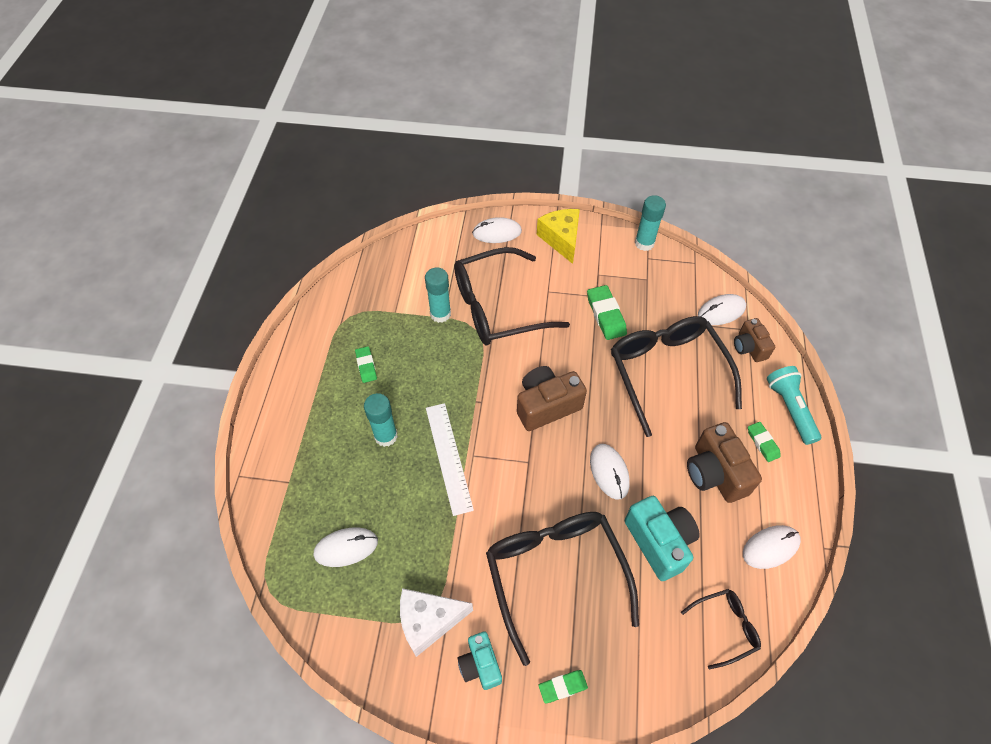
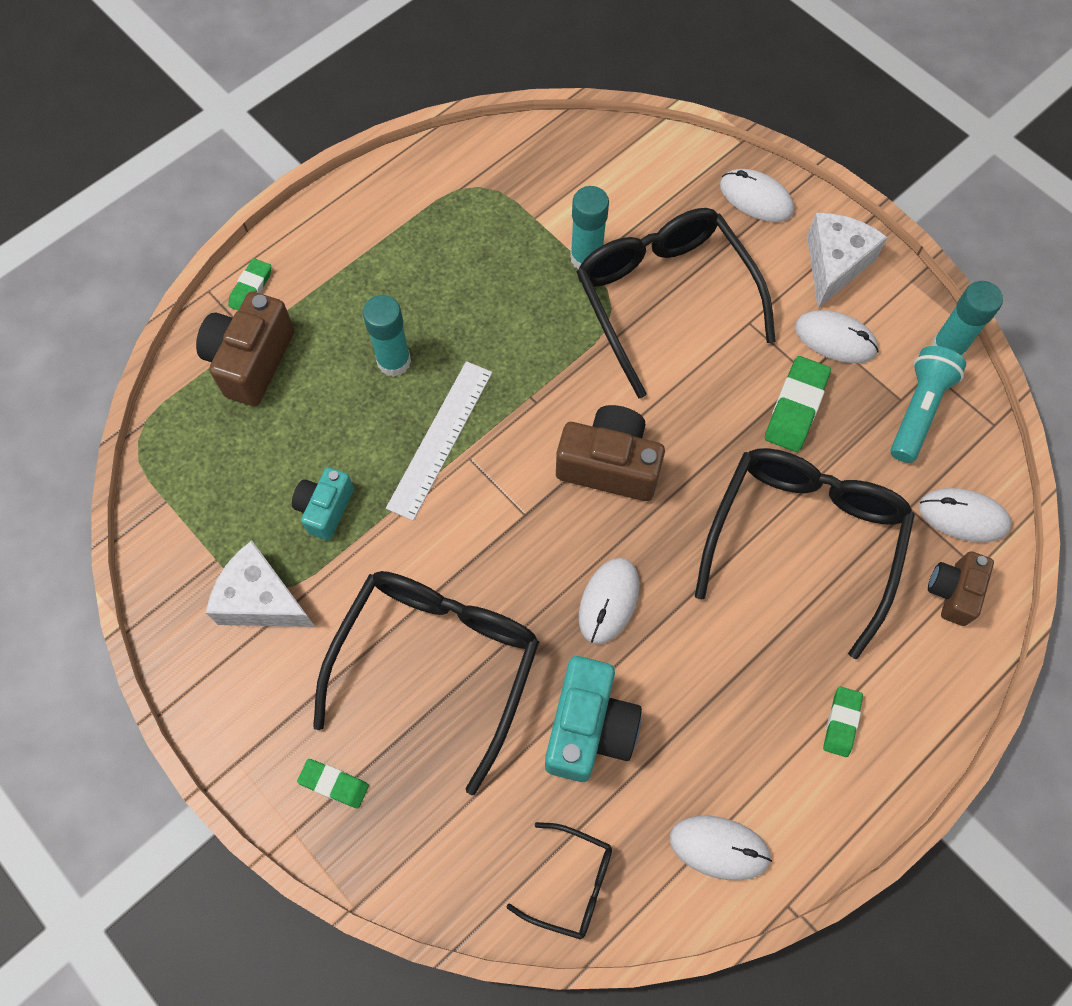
camera: 40 degrees right, 10 degrees up
(346, 548) = (247, 454): white mouse -> white mouse (835, 339)
(366, 366) = (444, 262): green eraser -> green eraser (251, 288)
(480, 665) = (272, 688): turquoise camera -> turquoise camera (325, 509)
(497, 307) = (664, 299): black glasses -> black glasses turned 45 degrees clockwise
(561, 239) = (834, 265): yellow cheese -> white cheese
(715, 473) = (739, 707): brown camera -> brown camera (251, 361)
(789, 408) = (925, 710): turquoise flashlight -> turquoise flashlight (918, 410)

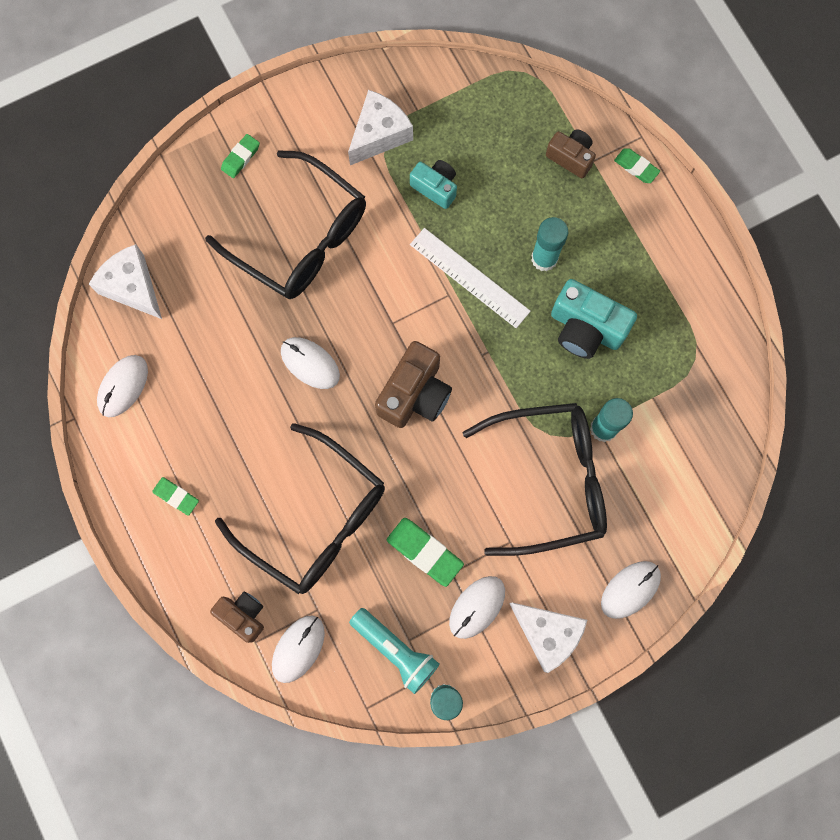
camera: 105 degrees right, 10 degrees up
(251, 361) = (570, 157): brown camera -> brown camera, size x0.62
(571, 883) = (132, 287): black glasses -> white cheese
(589, 728) = (226, 325): turquoise camera -> turquoise camera (585, 328)

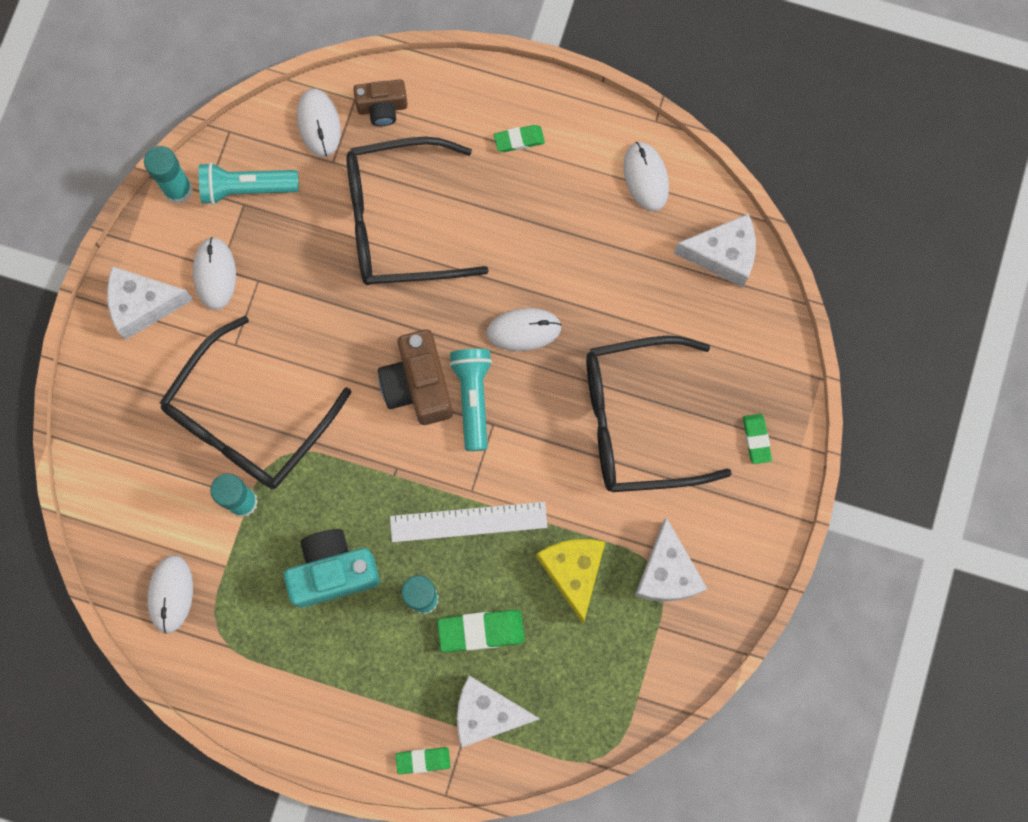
camera: 135 degrees right, 0 degrees up
(388, 351) = (473, 398): none -> turquoise flashlight
(424, 552) = (293, 276): green eraser -> green eraser (481, 631)
(435, 187) = (573, 572): turquoise camera -> yellow cheese
(570, 157) = (487, 713): brown camera -> white cheese
(630, 589) = (108, 396): white mouse -> white mouse (171, 594)

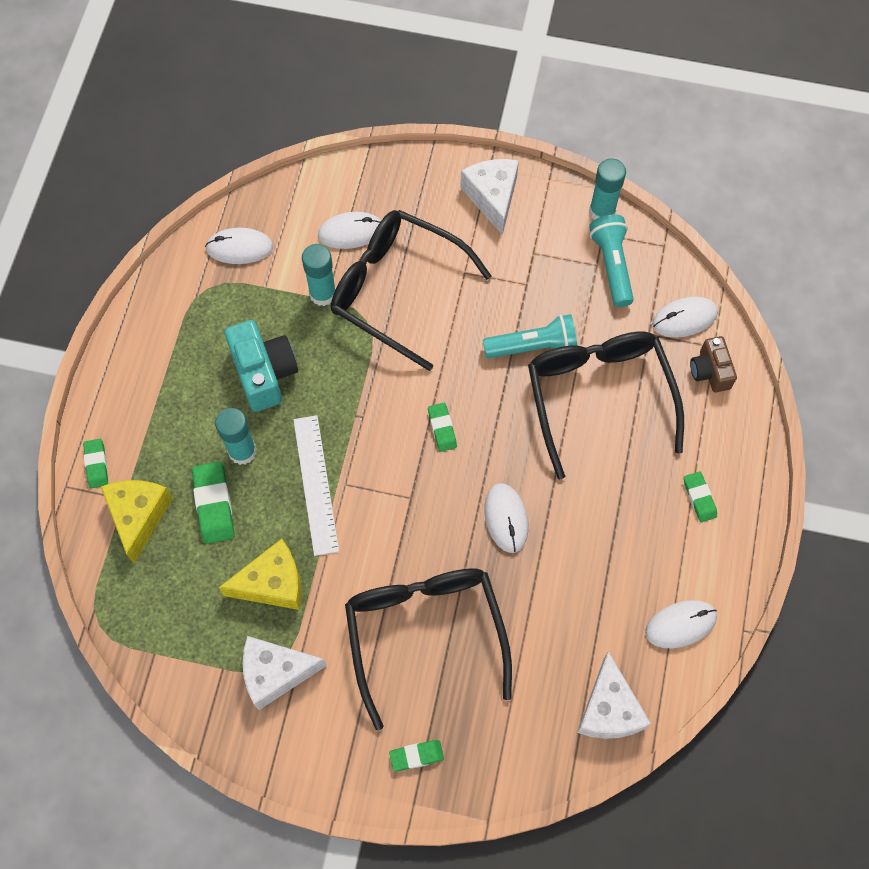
camera: 85 degrees right, 10 degrees down
(215, 274) = (527, 249): white mouse -> white mouse (351, 232)
(418, 385) = (442, 428): brown camera -> green eraser
(473, 398) = (434, 478): turquoise flashlight -> turquoise flashlight (533, 346)
(487, 713) = (138, 516): white cheese -> yellow cheese

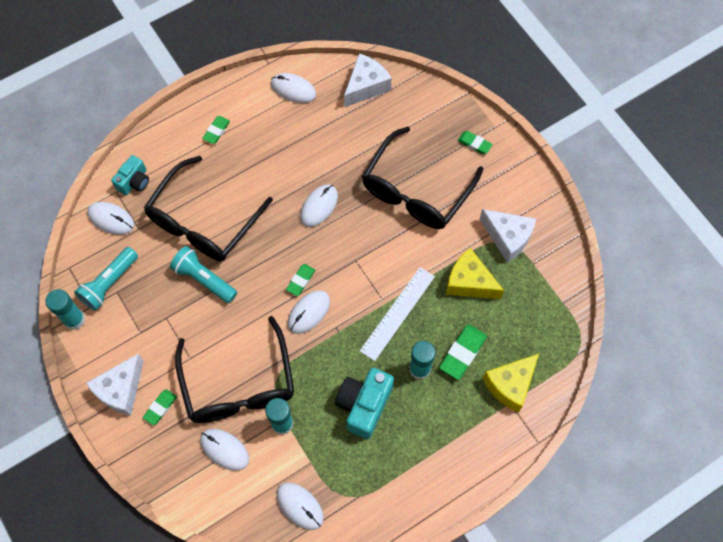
camera: 135 degrees left, 0 degrees up
(97, 464) = (509, 439): green eraser -> green eraser (160, 407)
(402, 406) = (308, 312): none -> white mouse
(710, 371) = (134, 181): brown camera -> turquoise camera

